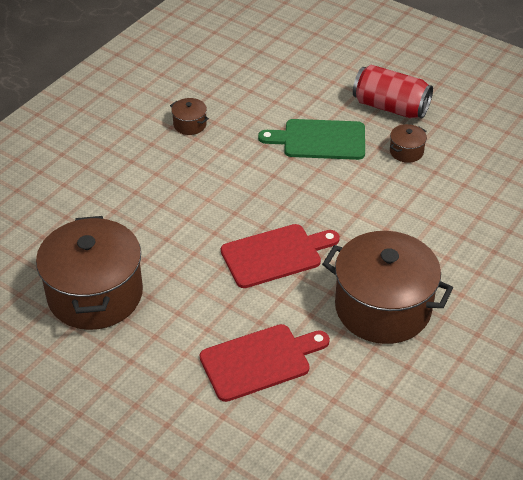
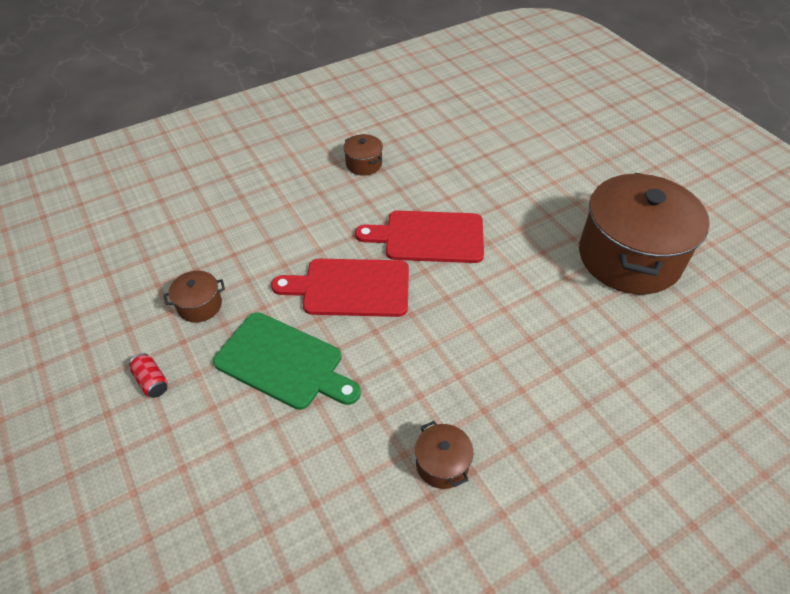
camera: 155 degrees left, 5 degrees up
(260, 361) = (491, 158): red cutting board -> red cutting board (350, 288)
(382, 308) = (364, 164): brown pot -> brown pot, size x0.41
(390, 107) = (152, 381): red can -> red can, size x0.41

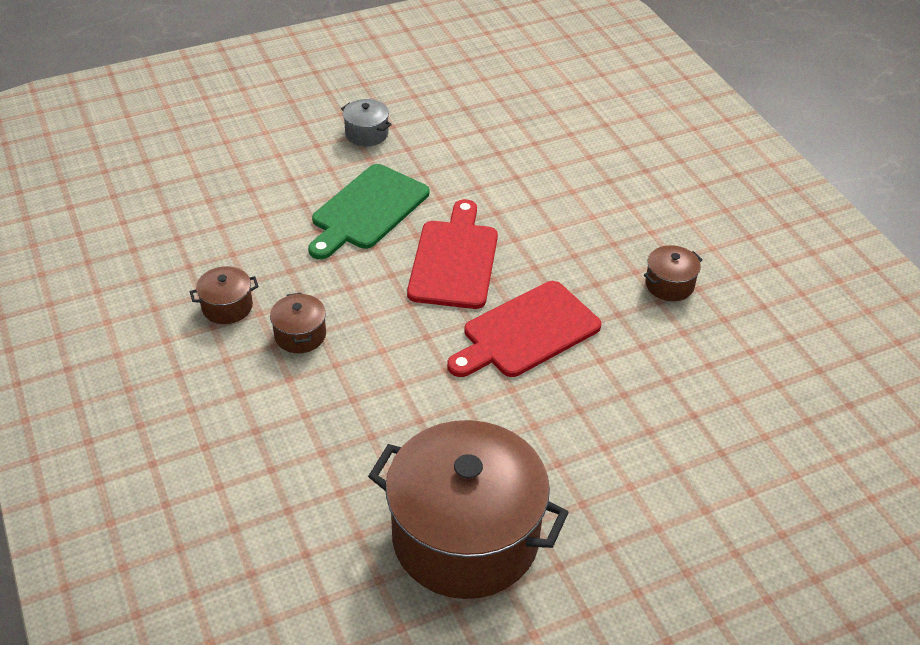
camera: 95 degrees right, 5 degrees down
(152, 381) = (366, 134): red can -> grey pot
(200, 305) = (449, 157): brown pot -> brown pot (300, 335)
(428, 237) = (526, 332): red cutting board -> red cutting board turned 135 degrees counterclockwise

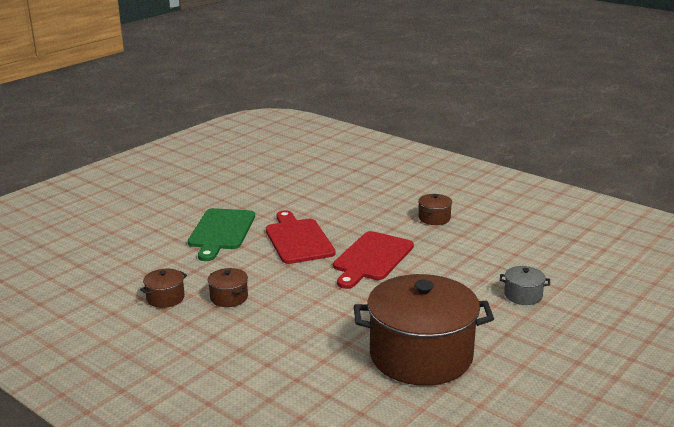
camera: 25 degrees left, 20 degrees down
(366, 134) = (189, 199): grey pot -> grey pot (523, 295)

